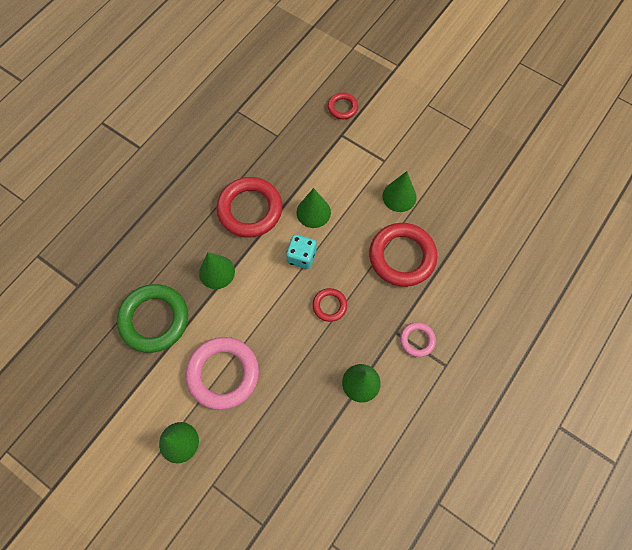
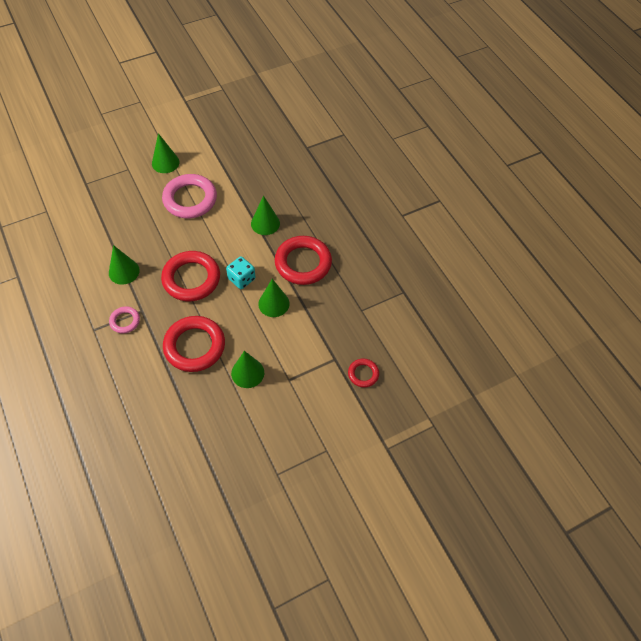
camera: 115 degrees right, 10 degrees down
(154, 319) = (254, 178): green ring -> none
(329, 305) = (191, 279): red ring -> red ring, size x2.00

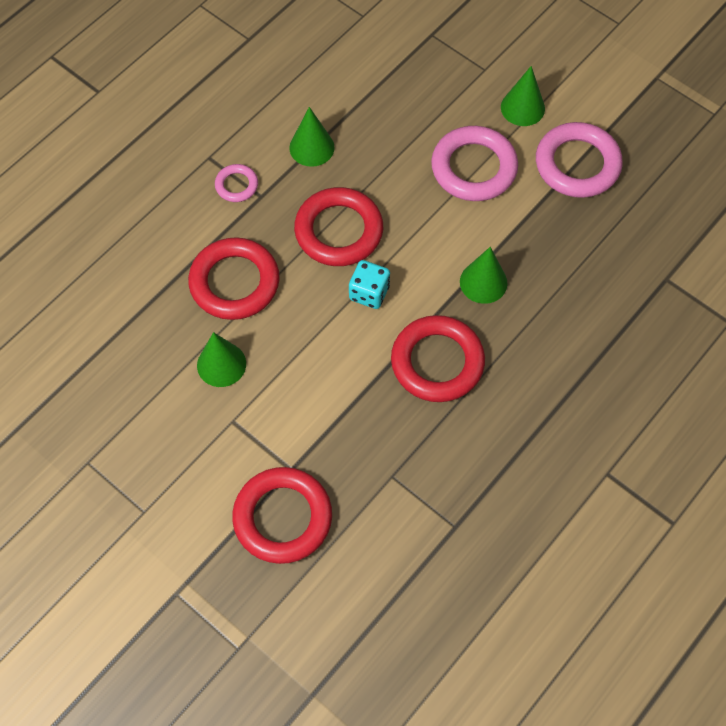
camera: 70 degrees right, 5 degrees up
(217, 154) = (577, 164): none -> pink ring
(273, 303) = (347, 351): green cone -> none
(363, 374) = (282, 518): red ring -> red ring, size x2.00

